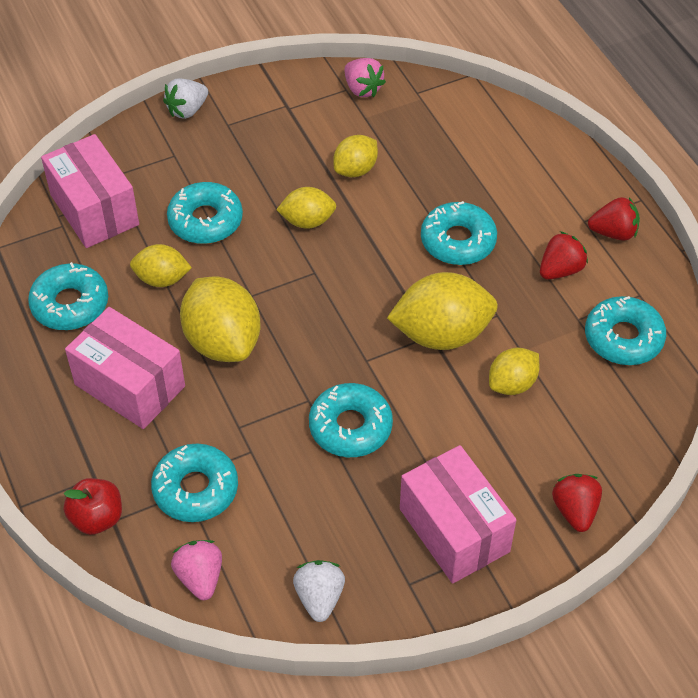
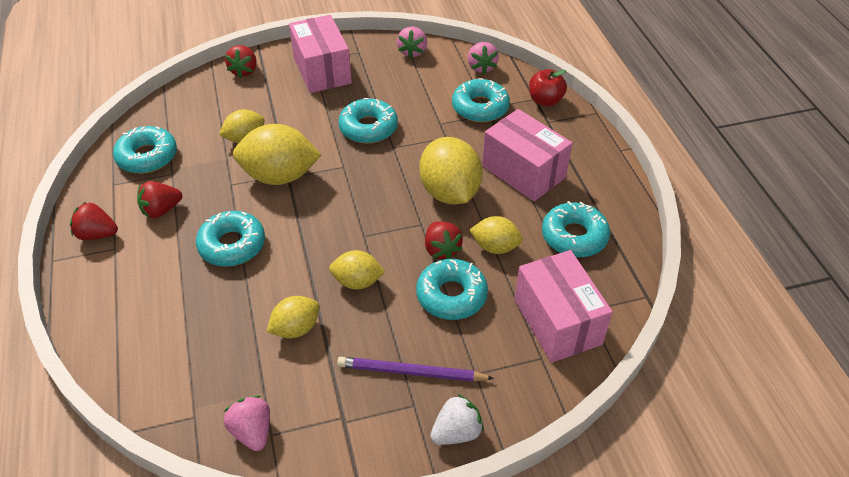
camera: 170 degrees left, 5 degrees down
(223, 268) = (441, 249): none -> red strawberry
(234, 148) = (411, 372): none -> purple pencil
(319, 597) = (412, 52): white strawberry -> pink strawberry

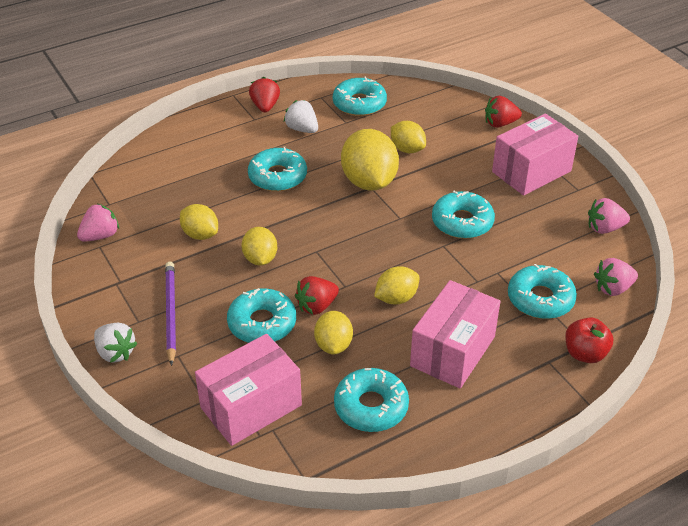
camera: 75 degrees right, 5 degrees down
(161, 210) = (302, 129): red strawberry -> white strawberry
(450, 192) = (396, 298): yellow lemon -> yellow lemon, size x0.58

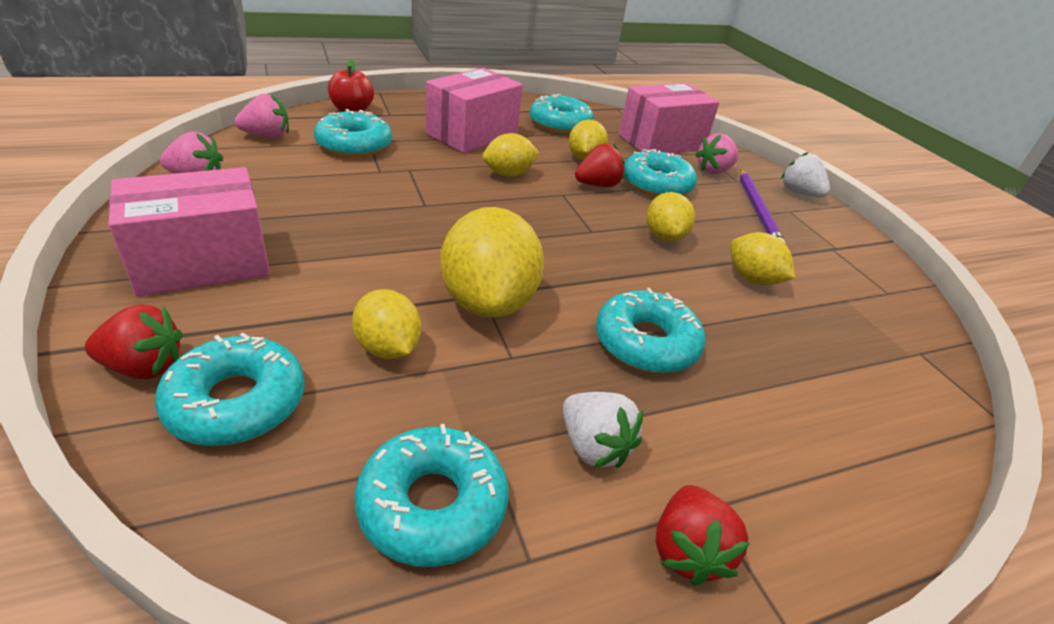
camera: 175 degrees left, 5 degrees down
(100, 236) = (897, 305): pink strawberry -> pink strawberry (713, 171)
(462, 222) = (380, 221): turquoise donut -> turquoise donut (236, 402)

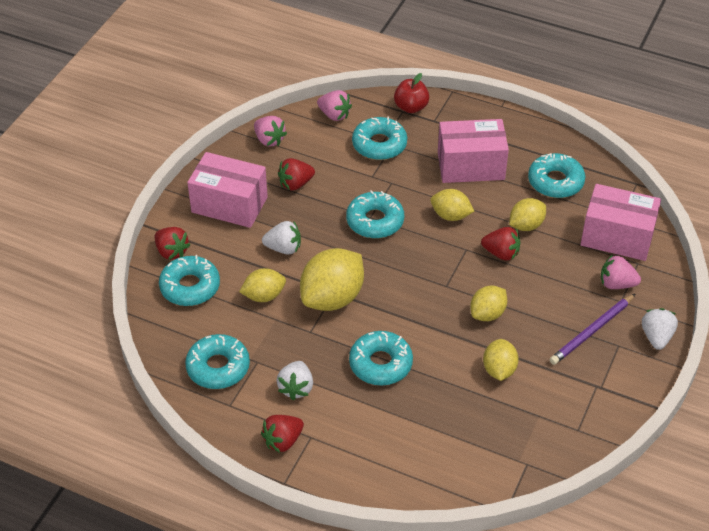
camera: 50 degrees right, 10 degrees up
(287, 207) = (295, 184): none -> red strawberry
(350, 278) = (283, 248): none -> white strawberry
(388, 348) = (264, 296): yellow lemon -> yellow lemon turned 60 degrees clockwise
(656, 184) = (547, 273): turquoise donut -> turquoise donut (375, 221)

